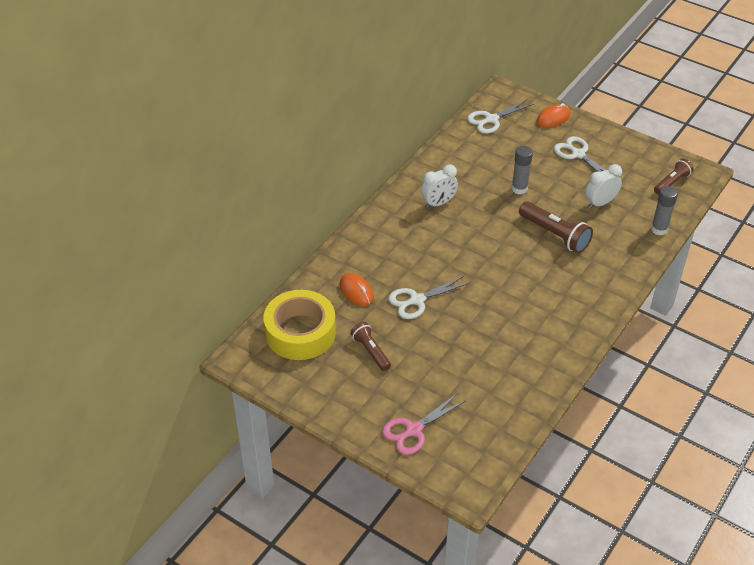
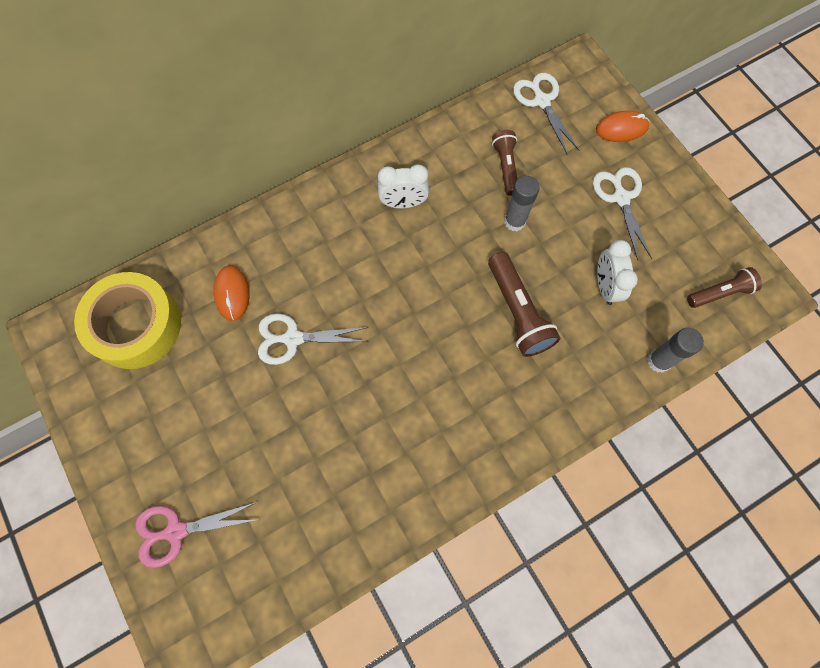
camera: 25 degrees right, 25 degrees up
(371, 351) = (196, 390): brown flashlight -> brown flashlight (505, 167)
(491, 119) = (541, 101): white scissors -> white scissors turned 75 degrees clockwise
(600, 203) = (605, 286): white clock -> white clock turned 90 degrees counterclockwise

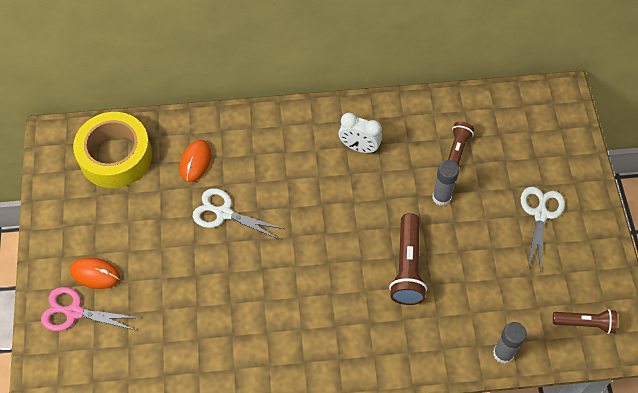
camera: 25 degrees right, 10 degrees down
(541, 101) = (514, 112): white scissors -> none
(605, 286) = (489, 277): white clock -> none
(621, 128) = (571, 160): orange mouse -> orange mouse (95, 274)

